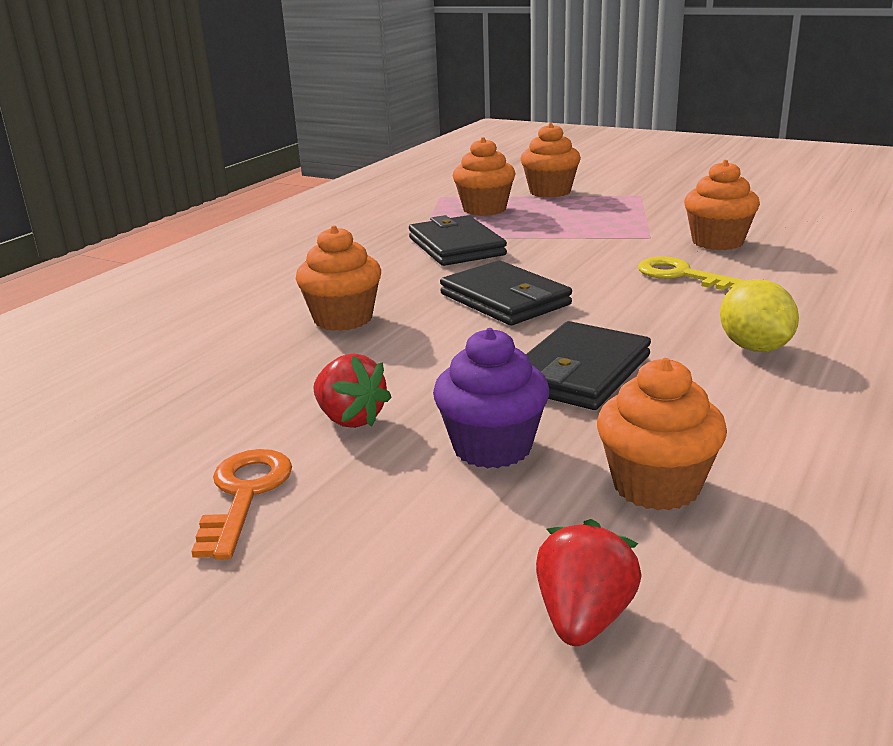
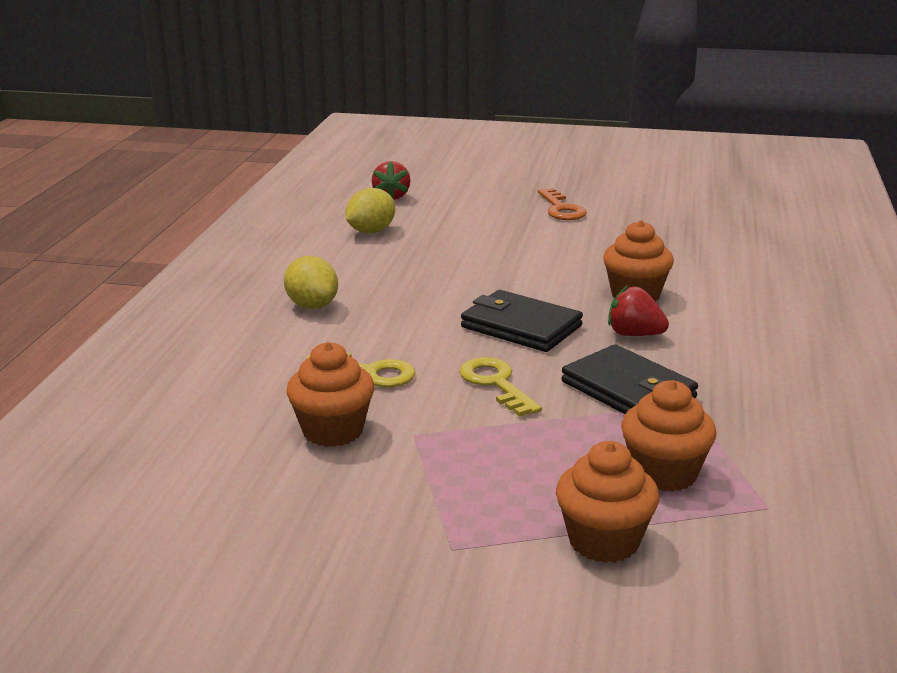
camera: 160 degrees right, 0 degrees up
(350, 419) = (548, 239): red strawberry -> red strawberry (634, 334)
(492, 447) = (459, 236): purple cupcake -> none
(565, 258) = (496, 384): none -> yellow key
(579, 372) = (430, 276): black wallet -> none
(656, 485) = (371, 231): orange cupcake -> yellow lemon

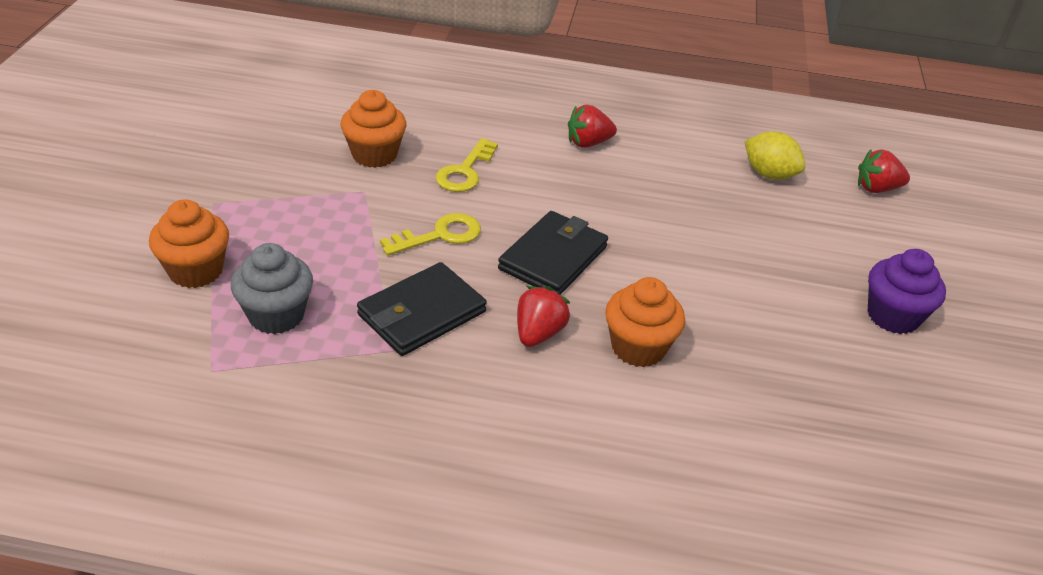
camera: 85 degrees right, 15 degrees up
(312, 305) = (588, 143): yellow lemon -> red strawberry
(561, 209) = (893, 316): orange key -> purple cupcake
(664, 473) = (276, 315): orange cupcake -> grey cupcake

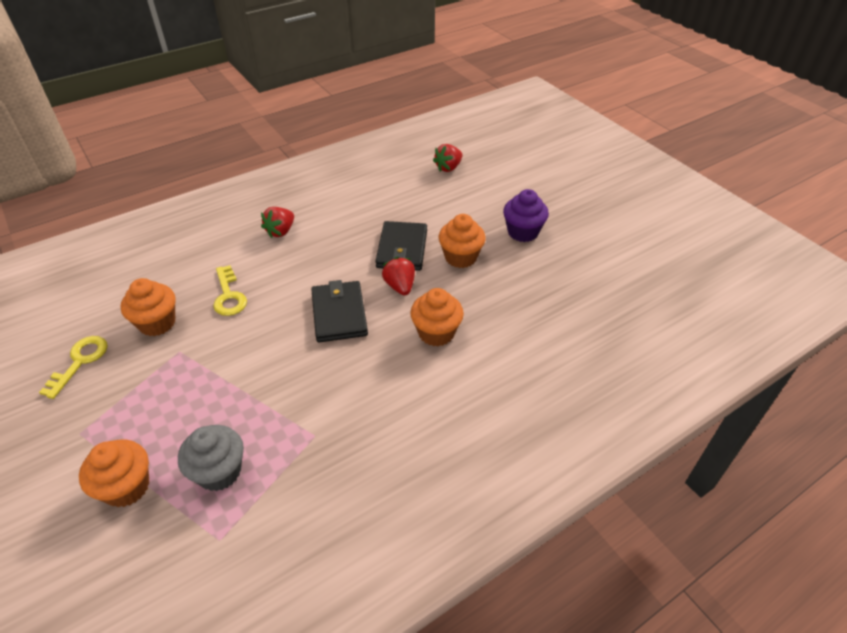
camera: 40 degrees left, 5 degrees up
(421, 313) = (305, 401): black wallet -> black wallet (402, 249)
(440, 235) = (260, 346): yellow key -> yellow key (80, 362)
(538, 333) = (380, 363): red strawberry -> red strawberry (400, 286)
(769, 174) = (393, 191): yellow lemon -> none
(769, 292) = (460, 257): none -> orange cupcake

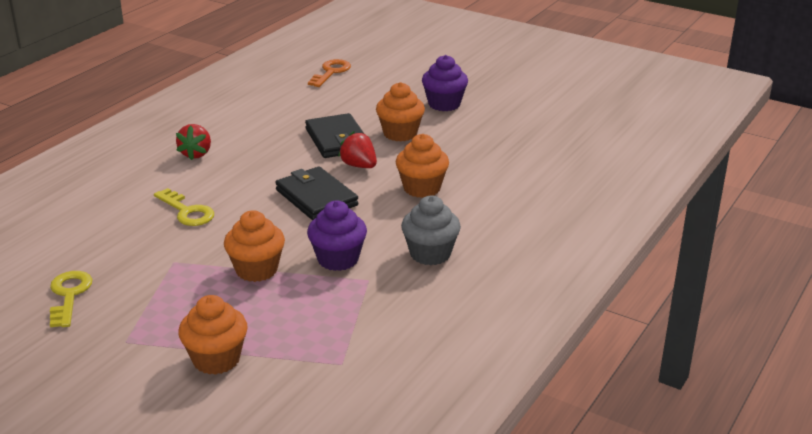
camera: 25 degrees left, 15 degrees down
(157, 323) = (127, 248): orange cupcake -> orange cupcake (256, 270)
(219, 472) = (299, 325): grey cupcake -> grey cupcake (430, 254)
(306, 398) = (338, 259): none -> purple cupcake
(448, 168) = (331, 72): red strawberry -> orange key

